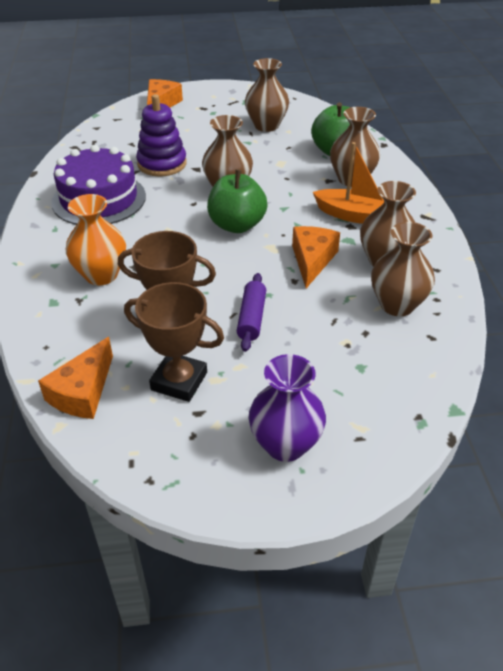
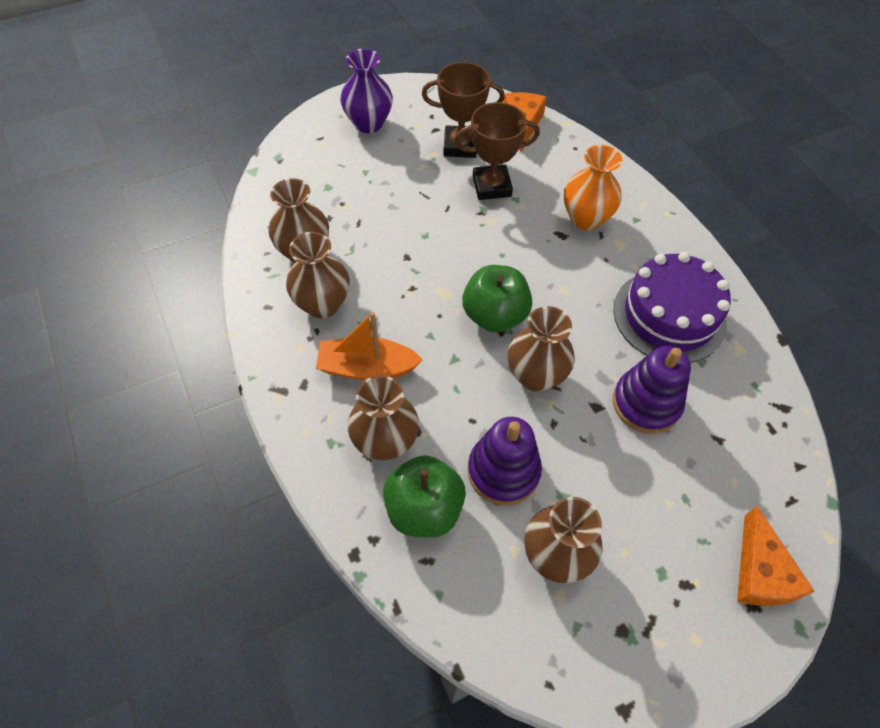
camera: 160 degrees right, 15 degrees up
(251, 318) = (430, 208): purple rolling pin -> none
(278, 155) = (503, 471): none -> purple stacking toy
(312, 260) = (397, 286): orange cheese -> none

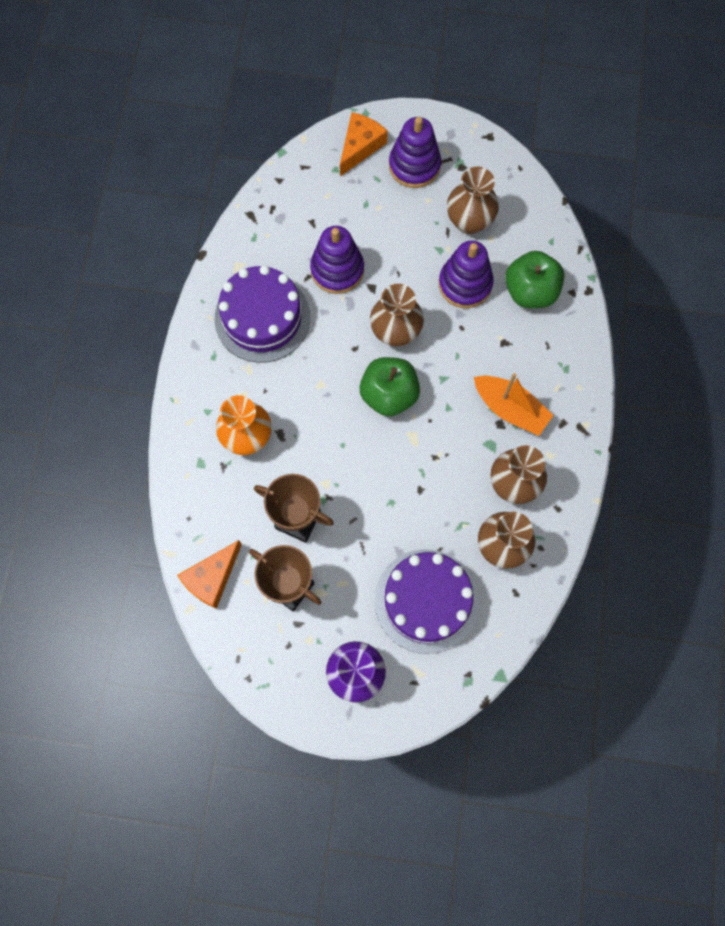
camera: 145 degrees left, 15 degrees up
(345, 187) = (426, 601): none -> purple cake
(385, 442) = (529, 347): brown vase -> none
(678, 590) = (414, 166): none -> purple stacking toy

